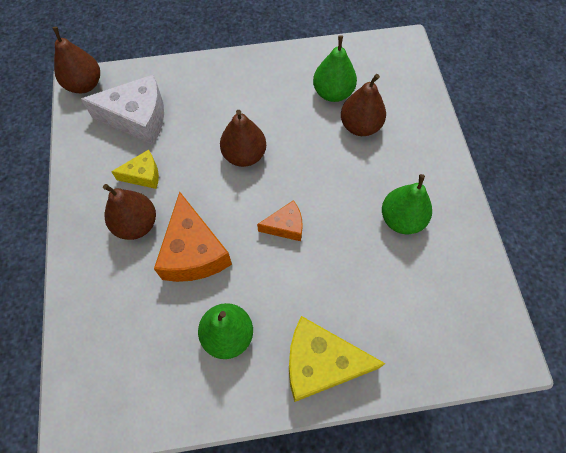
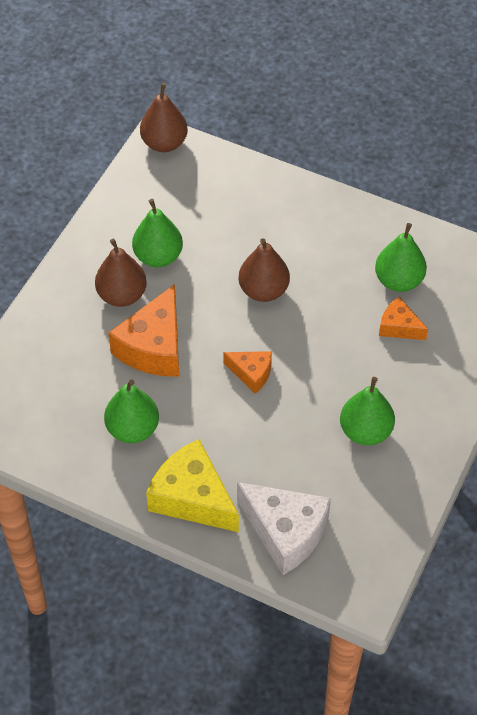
camera: 35 degrees right, 10 degrees down
(138, 118) = (190, 202): white cheese -> white cheese (285, 532)
(143, 175) = (158, 256): yellow cheese -> green pear
(360, 126) = (399, 327): brown pear -> orange cheese

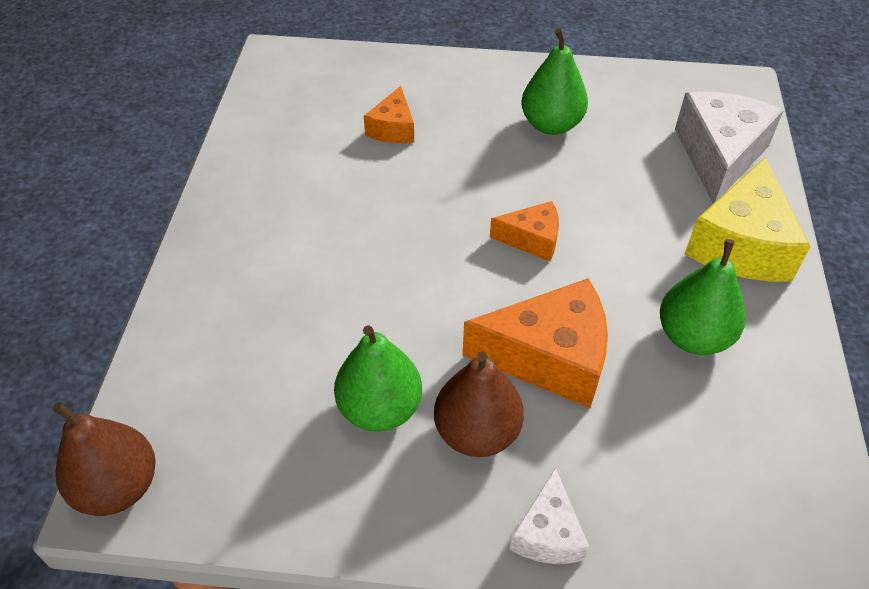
camera: 110 degrees left, 5 degrees down
(50, 306) = (548, 533): none -> white cheese
(251, 373) = (532, 239): orange cheese -> orange cheese turned 90 degrees clockwise
(263, 290) = (392, 263): brown pear -> none
(398, 280) = (322, 142): green pear -> none

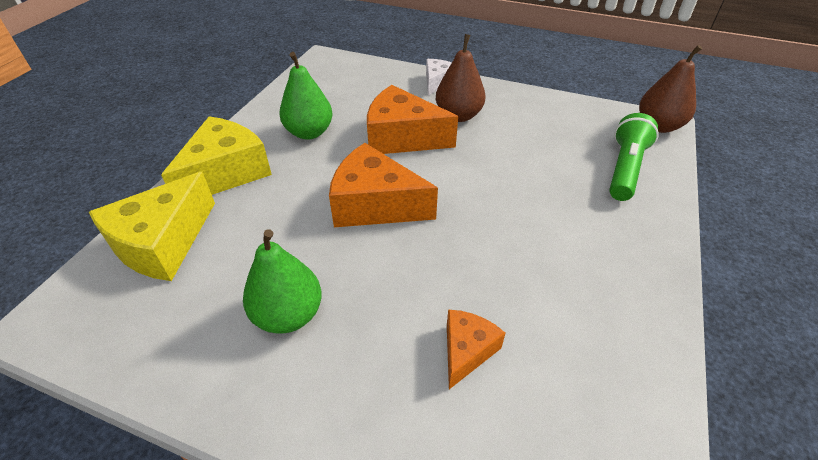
camera: 165 degrees left, 5 degrees down
(207, 366) = (625, 168): none -> green flashlight
(380, 408) = (511, 132): green pear -> none
(532, 239) = (375, 204): orange cheese -> orange cheese, size x1.83
(719, 156) = (163, 243): white cheese -> yellow cheese

